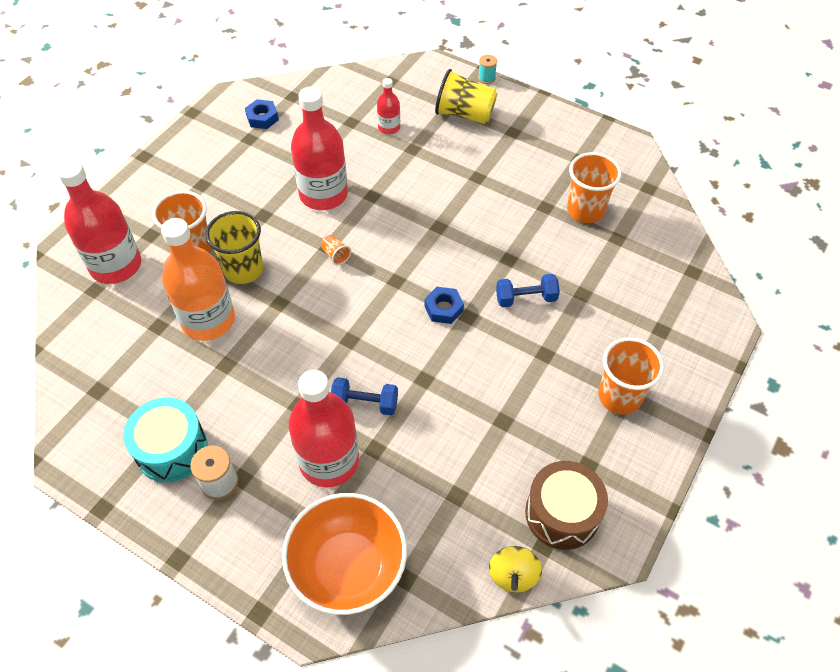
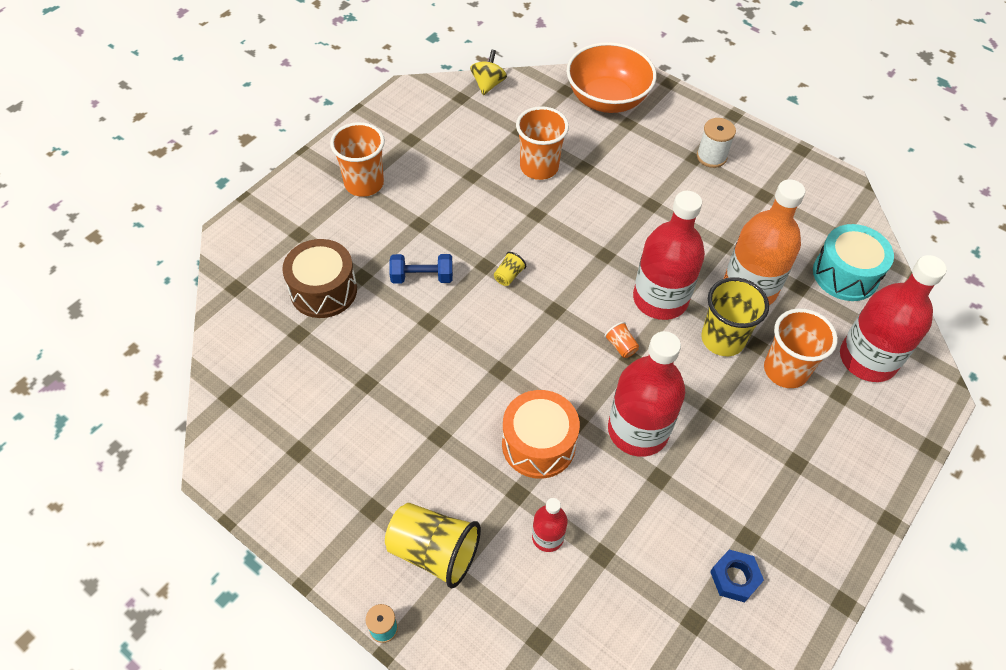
camera: 175 degrees left, 0 degrees up
(172, 449) = (757, 183): turquoise drum -> turquoise drum (845, 274)
(329, 461) = (622, 162): red bottle -> red bottle (660, 299)
(365, 403) = (592, 200): blue dumbbell -> none
(400, 179) = (538, 444): none -> orange drum
(443, 308) = (508, 275): blue nut -> yellow cup
(562, 513) = (442, 113): brown drum -> brown drum (323, 290)
(585, 210) = (320, 373): orange cup -> orange cup (539, 167)

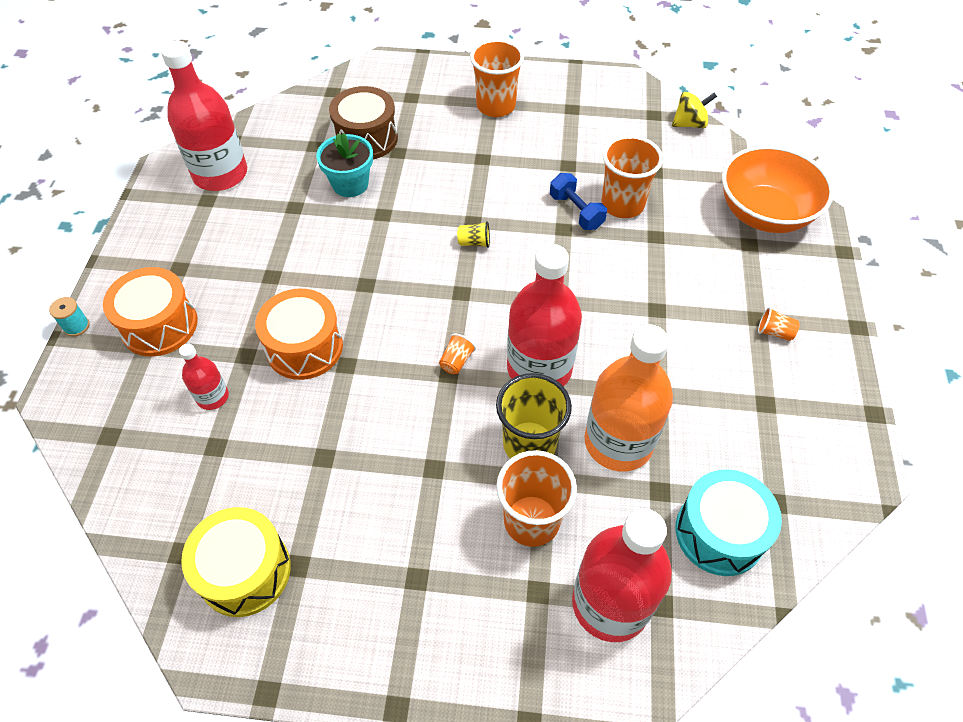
camera: 60 degrees right, 0 degrees up
(372, 328) = (350, 184): none -> turquoise flower pot
(422, 277) = (426, 188): blue dumbbell -> blue dumbbell (576, 211)
(434, 551) = (159, 325): yellow cup -> orange drum
(638, 430) = (367, 417): red bottle -> red bottle (220, 174)
(711, 157) = (774, 332): white spool -> orange cup
(734, 578) = (245, 571): blue nut -> yellow drum

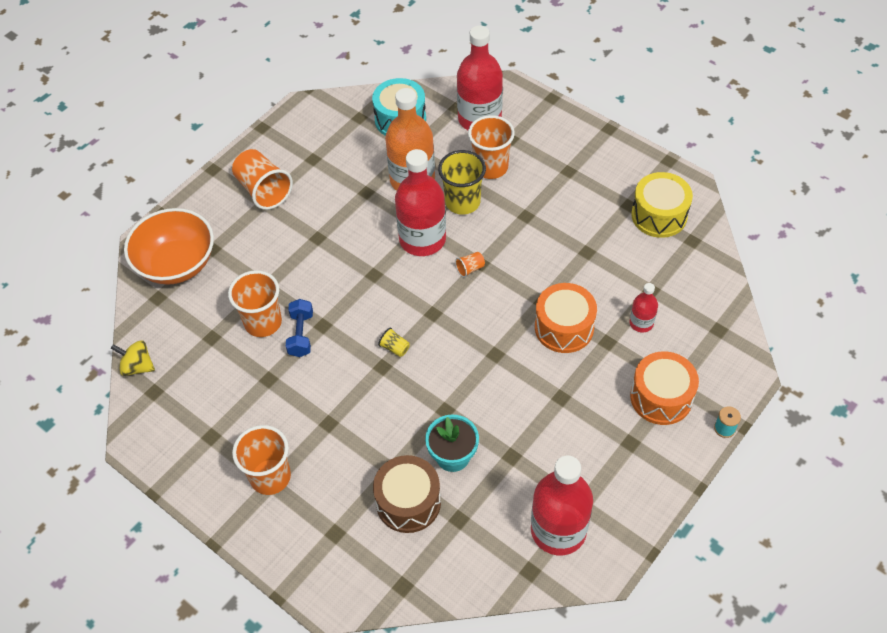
camera: 145 degrees left, 0 degrees up
(774, 332) = (263, 190): orange cup -> orange cup, size x2.26

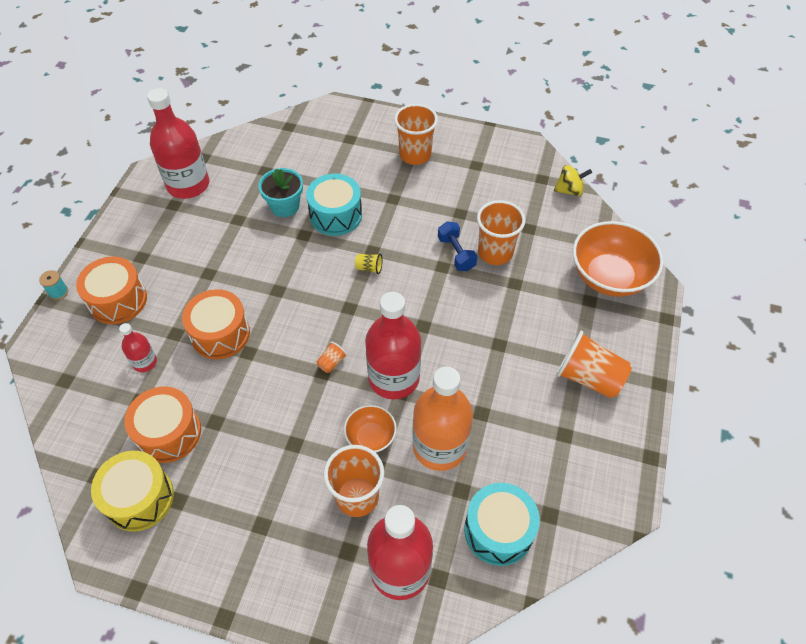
camera: 155 degrees right, 0 degrees up
(401, 423) = (336, 215): none -> turquoise drum
(408, 502) = (306, 169): brown drum -> none
(462, 202) = (370, 437): yellow cup -> orange bowl
(628, 255) = (169, 433): none -> orange drum

